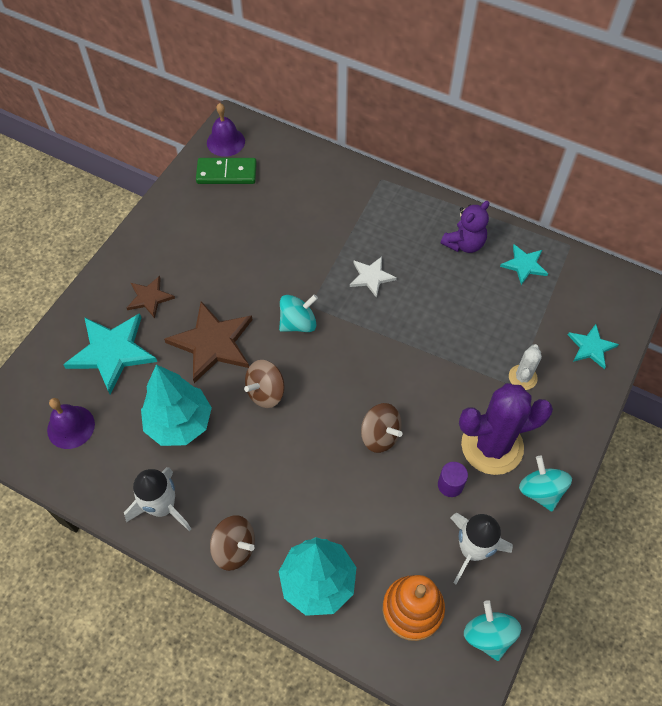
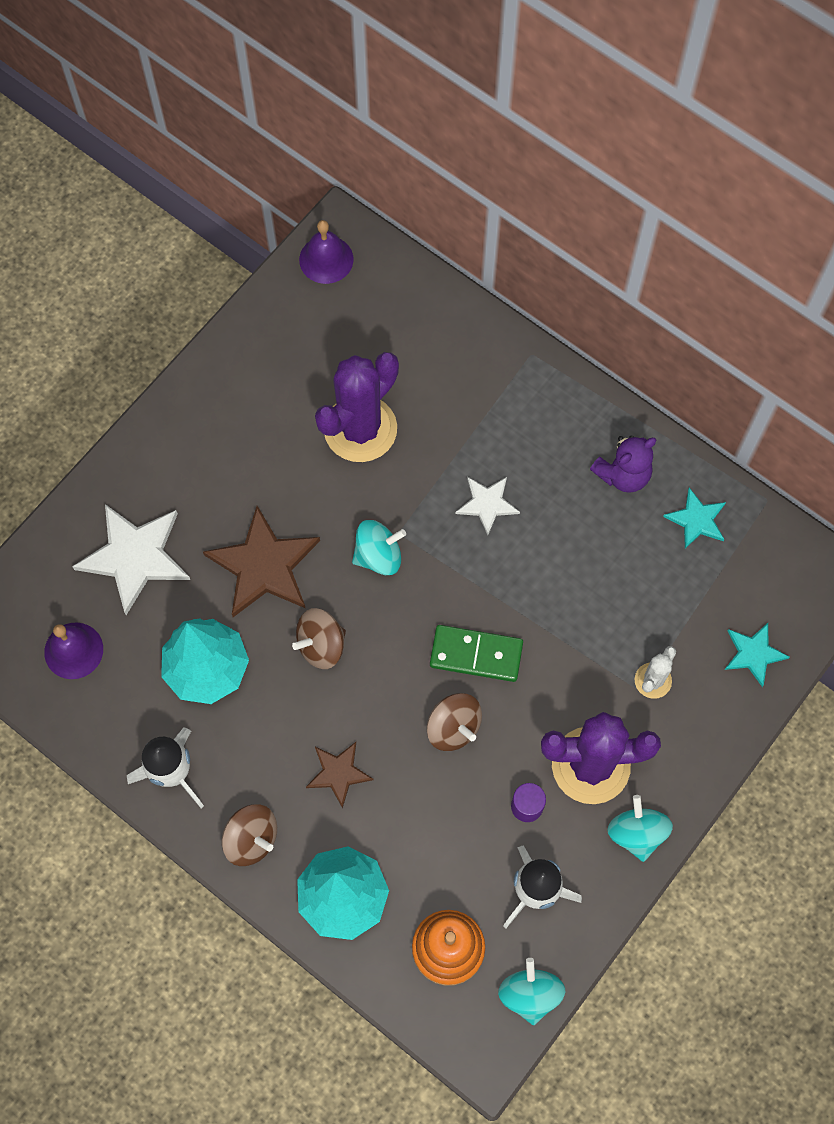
camera: 10 degrees right, 10 degrees up
(112, 352) = (135, 557): turquoise star -> white star
(149, 298) = (191, 487): brown star -> brown star (338, 773)
(226, 173) = (320, 311): green domino -> green domino (476, 654)
(269, 242) = (360, 429): none -> purple cactus

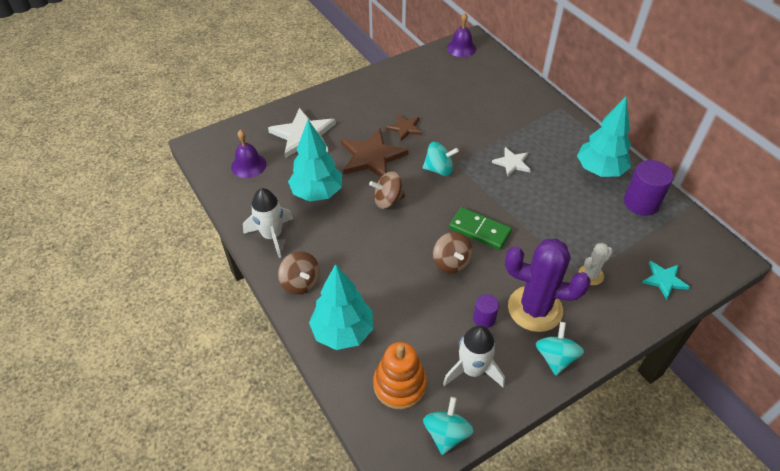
camera: 20 degrees right, 20 degrees down
(338, 773) = (370, 265): brown star -> brown star (405, 128)
(360, 429) = (451, 114): purple cactus -> none
(623, 474) = (599, 170): purple teddy bear -> turquoise tree
(696, 520) = (641, 203): turquoise star -> purple cylinder

